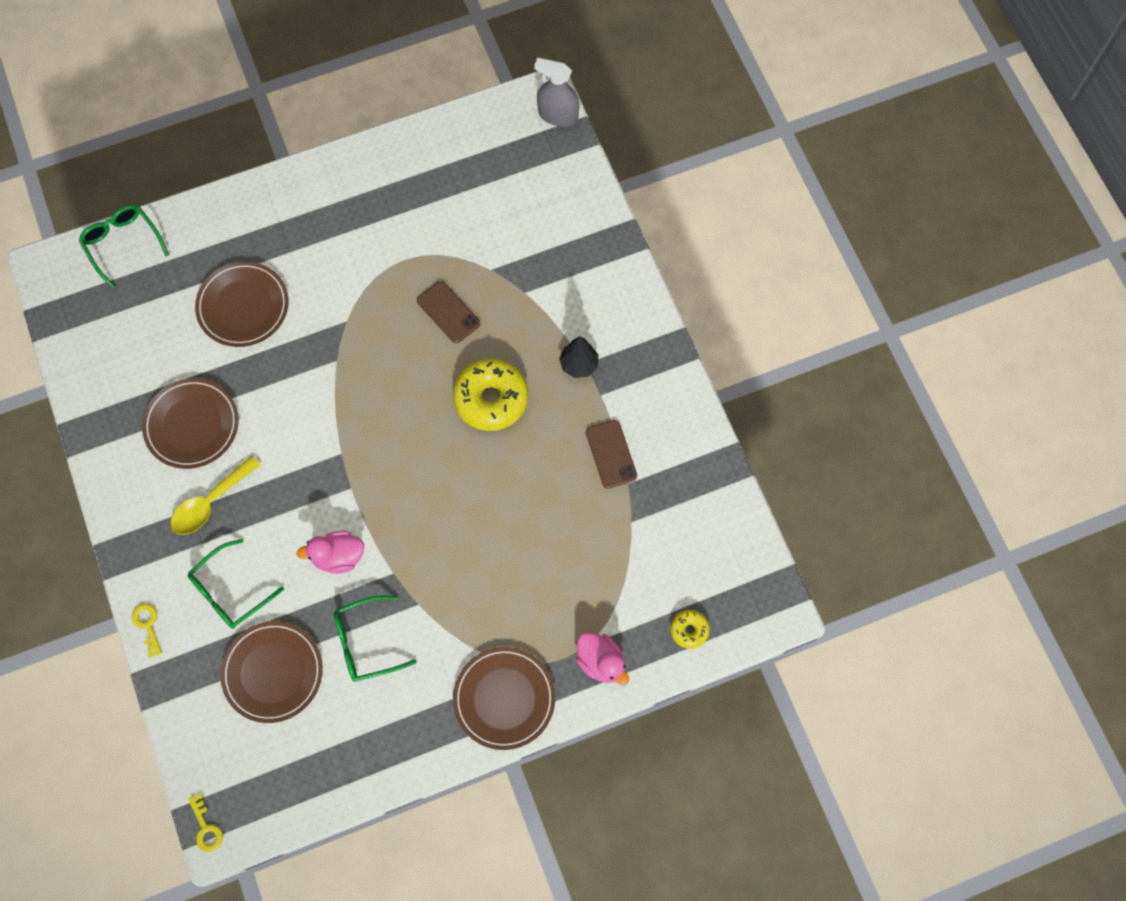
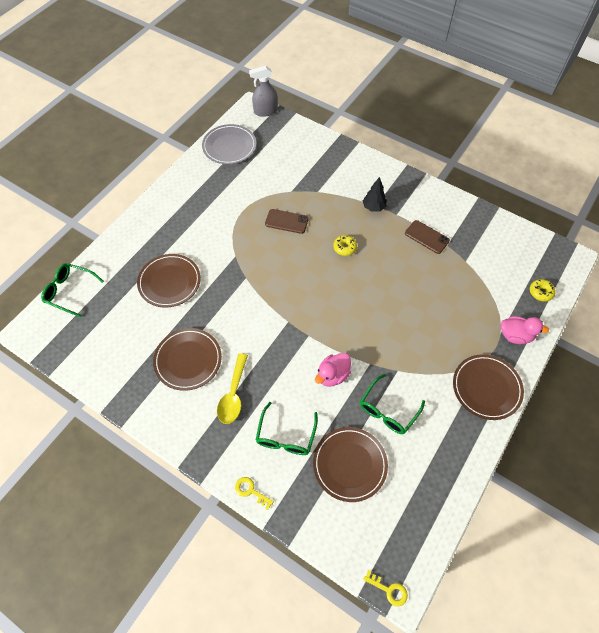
camera: 35 degrees left, 10 degrees down
(464, 145) = (229, 146): none -> grey plate
(491, 399) = (344, 248): yellow donut -> yellow donut, size x0.49

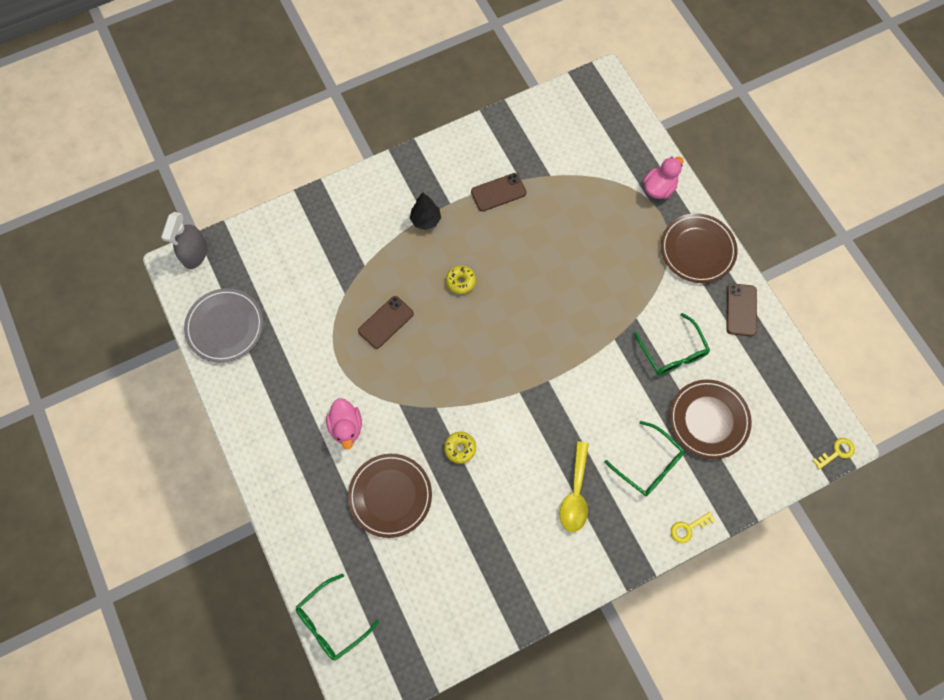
camera: 60 degrees left, 10 degrees up
(188, 360) = (507, 522): brown plate -> none
(233, 394) = (575, 494): yellow spoon -> yellow spoon turned 60 degrees clockwise
(332, 375) = (607, 382): pink duck -> pink duck (346, 427)
(461, 446) = (741, 310): none -> brown phone
(540, 292) = (626, 133): yellow donut -> yellow donut (460, 448)

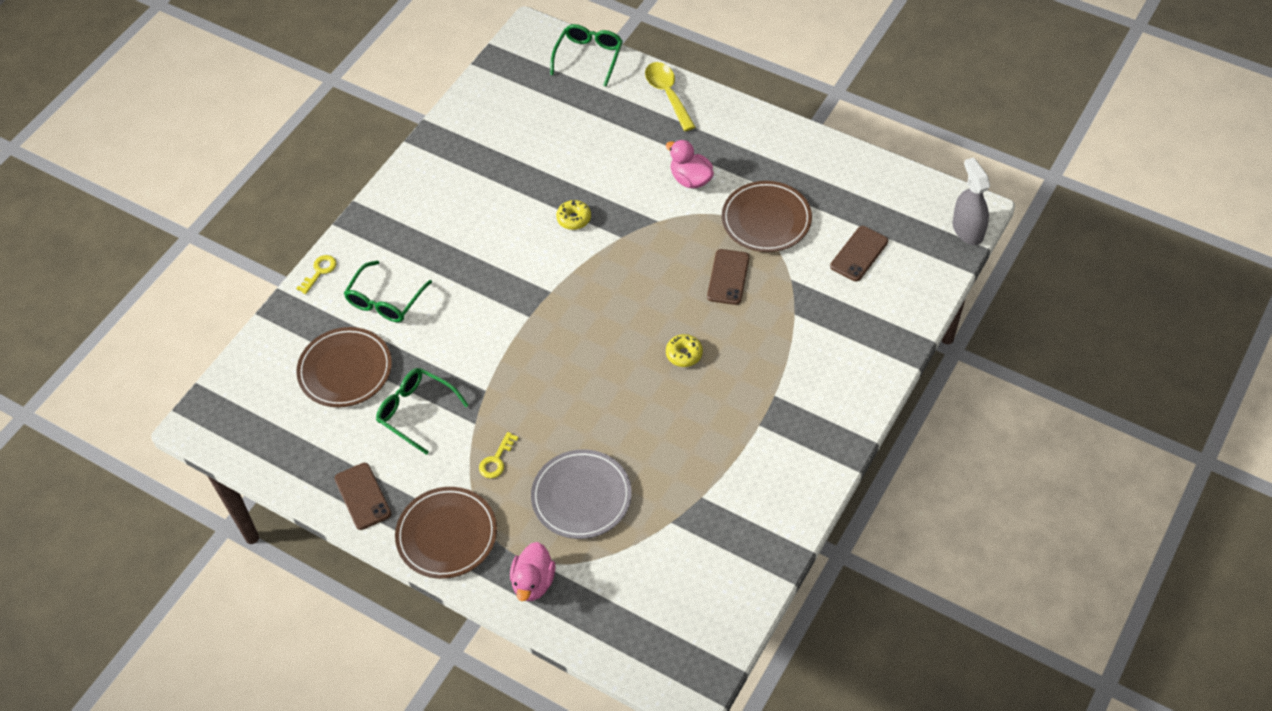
camera: 150 degrees right, 15 degrees down
(225, 326) = (875, 190): grey plate -> grey plate (581, 496)
(390, 496) = (609, 154): brown plate -> brown plate (766, 219)
(425, 220) = (770, 392): black tree -> none
(498, 192) = (715, 467): brown phone -> brown phone (859, 254)
(575, 494) = (442, 242): yellow spoon -> yellow spoon (668, 94)
(649, 464) = (385, 301): green glasses -> green glasses turned 75 degrees counterclockwise
(837, 452) = (197, 412): yellow key -> yellow key (496, 460)

